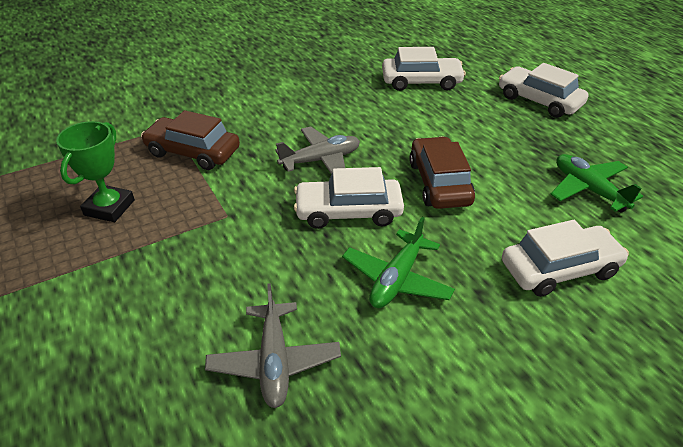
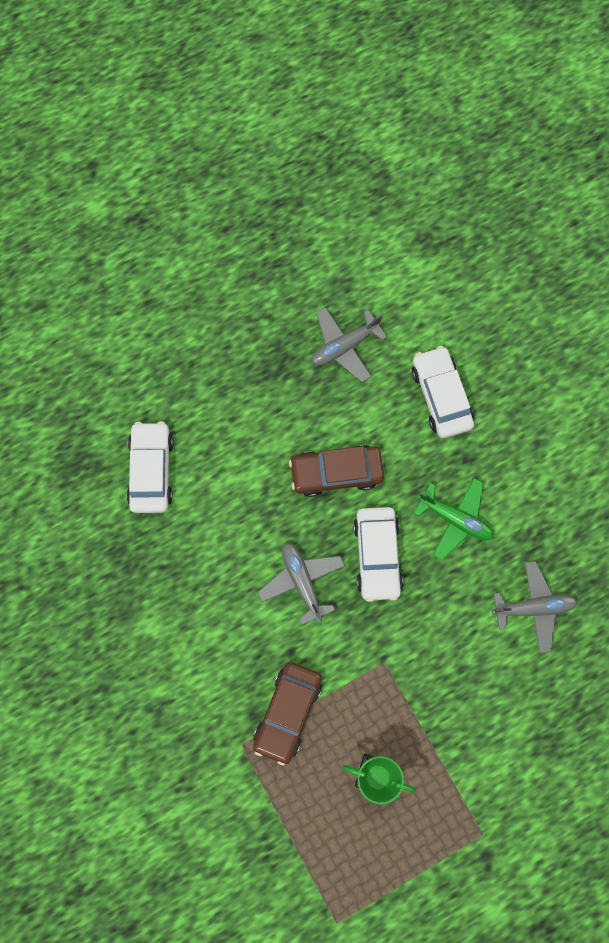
camera: 90 degrees left, 35 degrees up
(539, 101) = (195, 352): white car -> none
(588, 189) = (344, 346): green plane -> grey plane

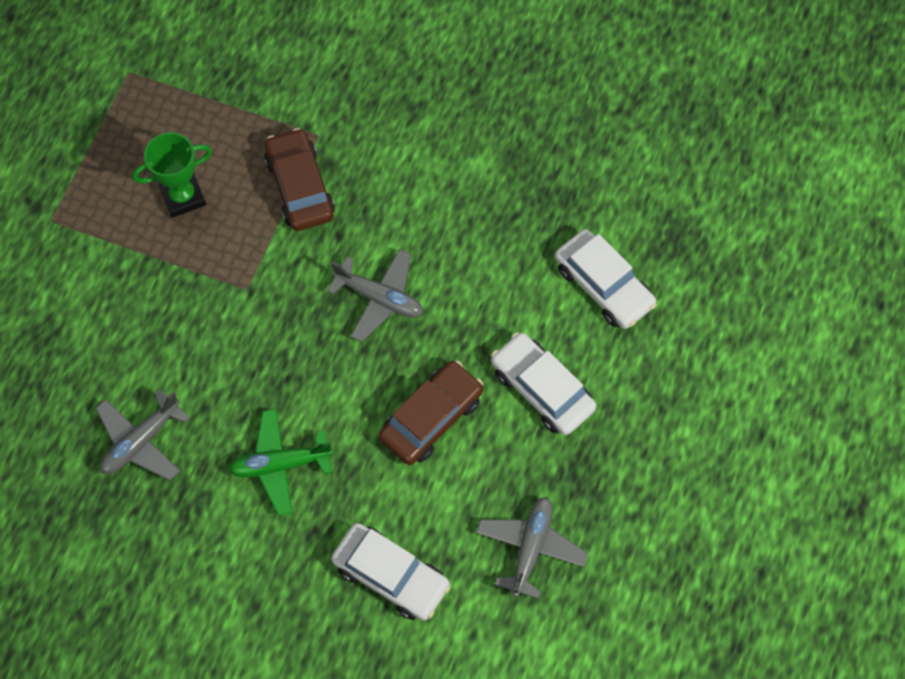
camera: 140 degrees right, 10 degrees down
(377, 555) = (329, 374): white car -> white car (542, 389)

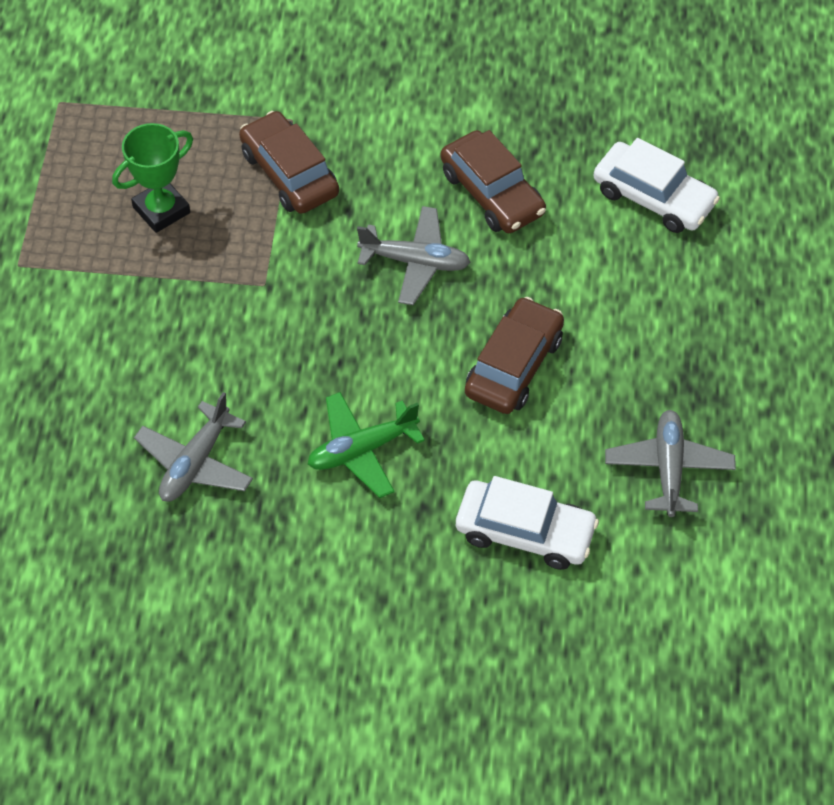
camera: 15 degrees left, 10 degrees down
(465, 247) = (492, 193): none -> brown car
(542, 389) = (624, 311): white car -> none

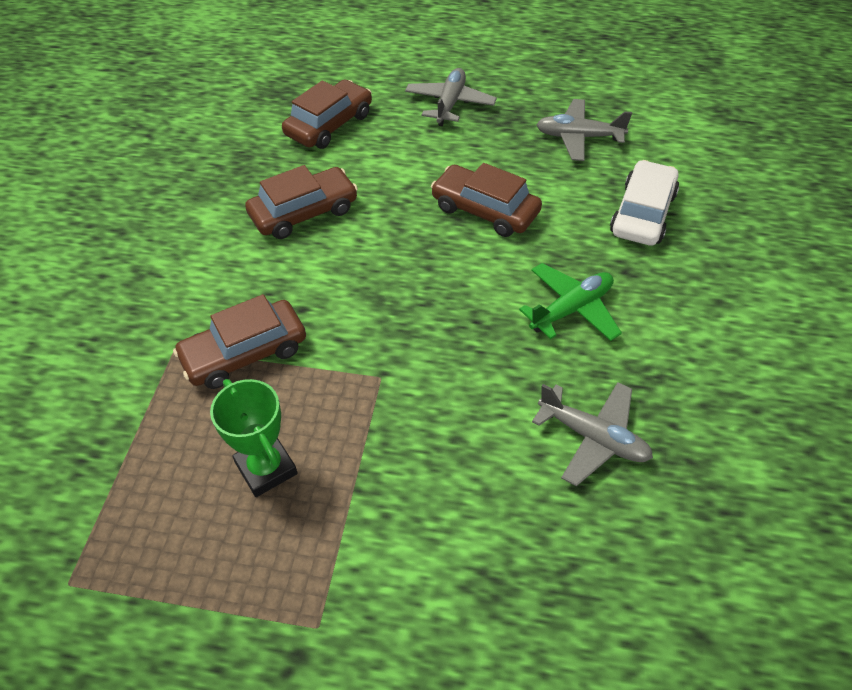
camera: 85 degrees left, 5 degrees down
(362, 450) = (571, 309): green plane -> green plane turned 105 degrees counterclockwise
(415, 262) = (370, 265): grey plane -> grey plane (450, 104)
(653, 197) = (329, 125): white car -> brown car

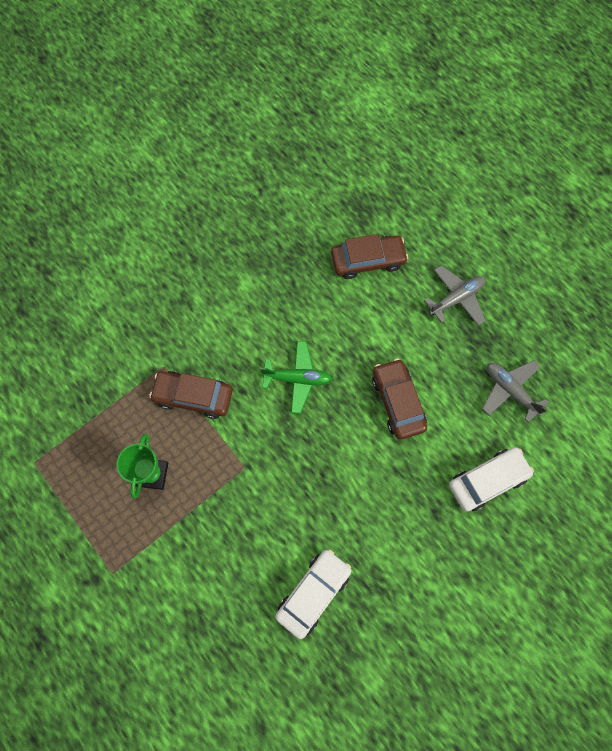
camera: 40 degrees right, 20 degrees up
(304, 212) = (297, 322): brown car -> none
(571, 309) = (379, 510): green plane -> green plane (297, 379)
(593, 438) = (313, 593): grey plane -> white car

